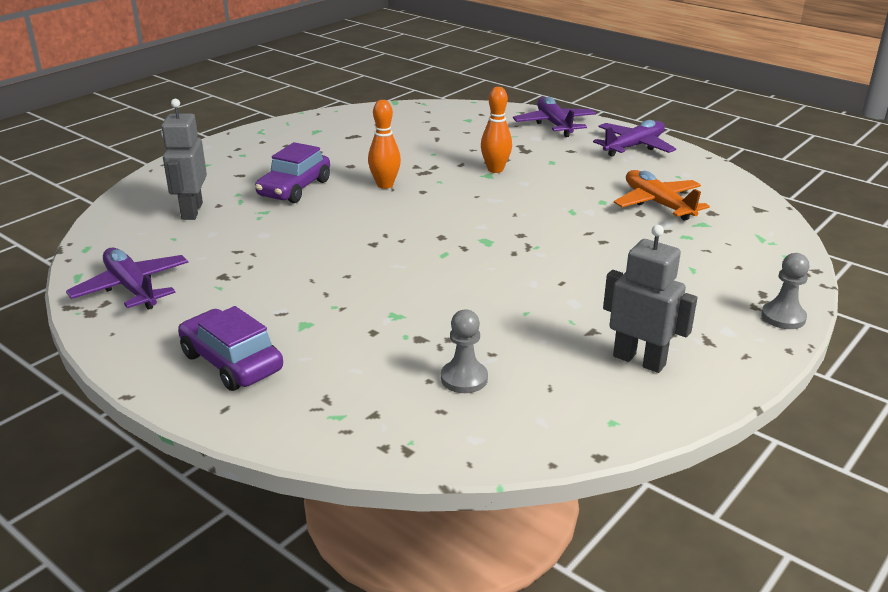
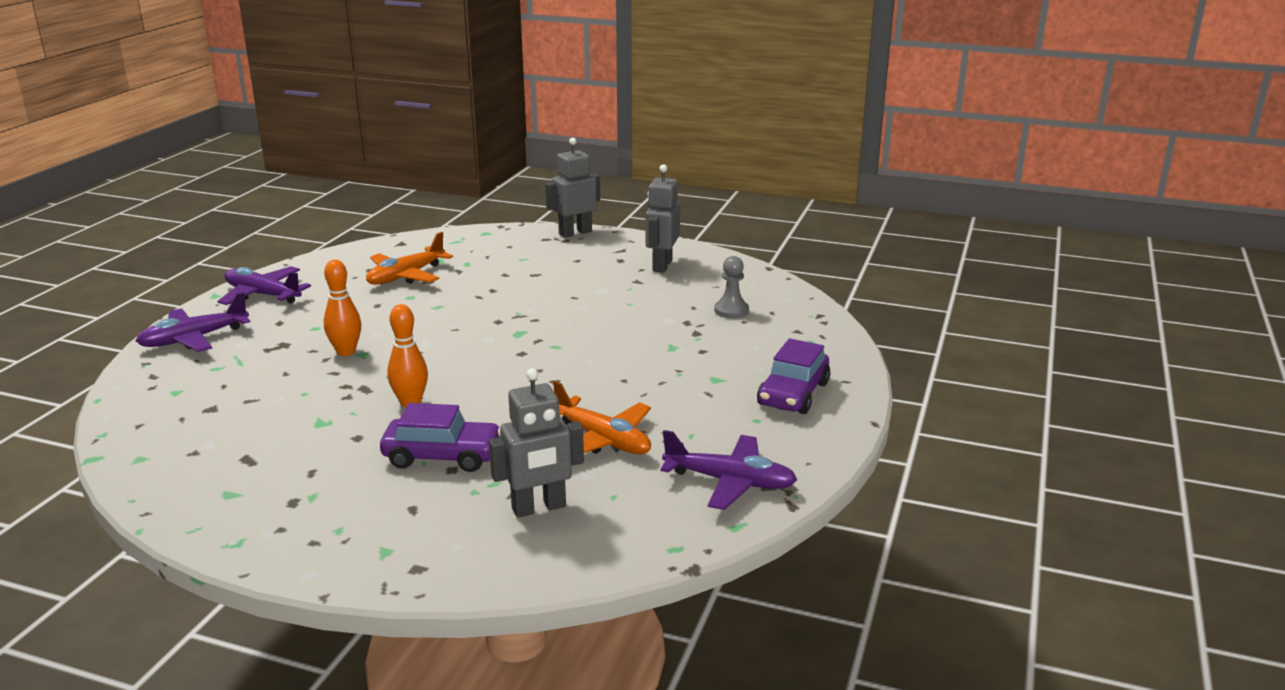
camera: 110 degrees left, 5 degrees down
(131, 288) = (730, 482): purple plane -> purple plane turned 105 degrees counterclockwise
(253, 247) = (603, 440): none -> orange plane
(783, 317) = (575, 233): grey pawn -> grey robot

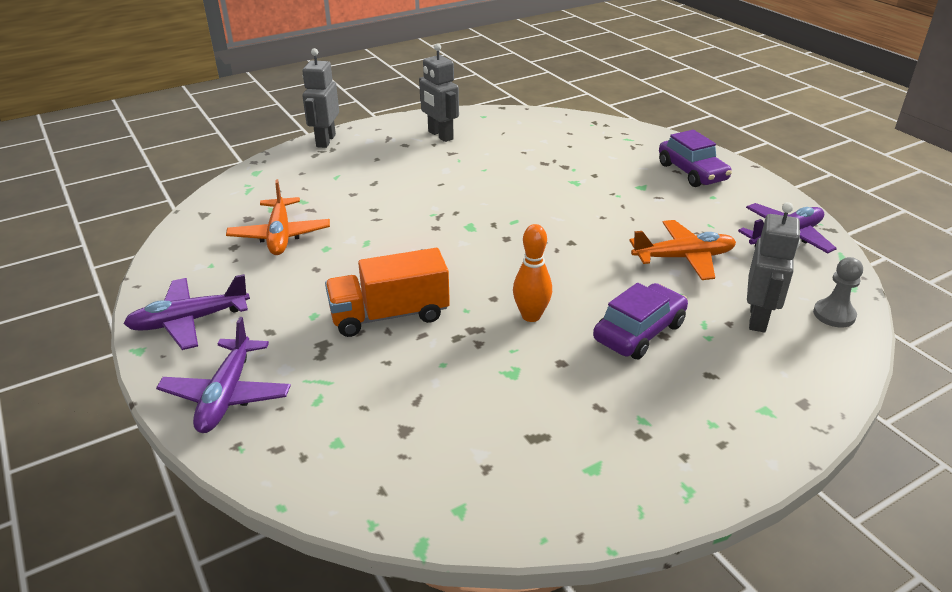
camera: 50 degrees left, 10 degrees up
(346, 352) = (389, 315): orange bowling pin -> orange truck
(731, 311) = (548, 143): grey pawn -> grey pawn (834, 315)

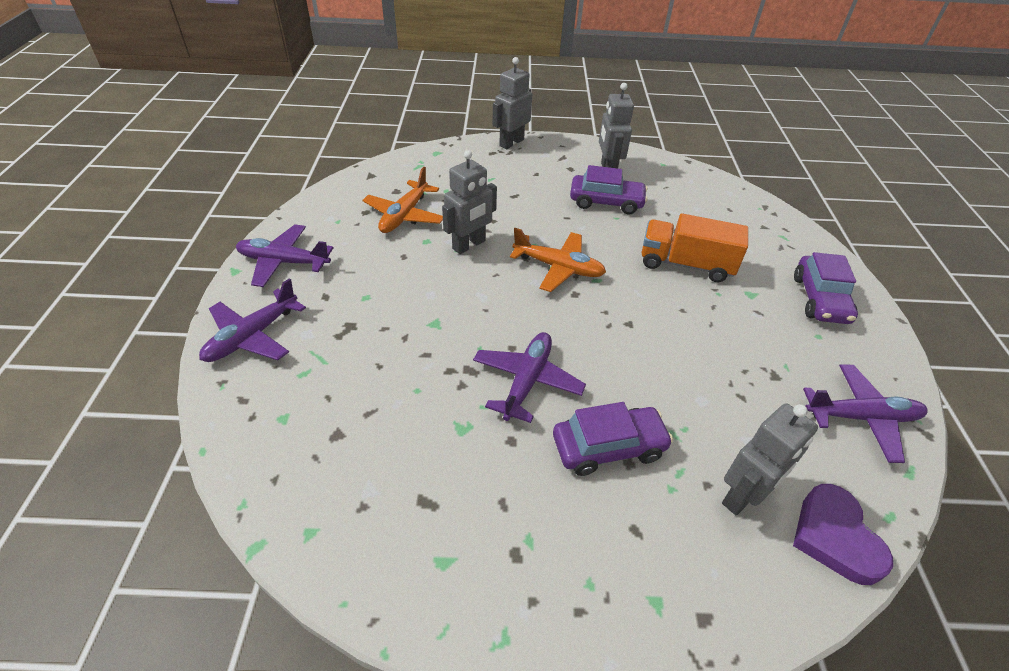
camera: 30 degrees right, 10 degrees up
(372, 236) = (469, 245): none -> grey robot
(389, 315) = (418, 324): orange truck -> orange truck (685, 264)
(463, 160) = (606, 202): none -> purple car
(531, 316) = (527, 381): orange bowling pin -> purple plane
(684, 258) = (725, 390): orange plane -> orange plane (559, 268)
(834, 315) = (835, 537): grey pawn -> purple heart

